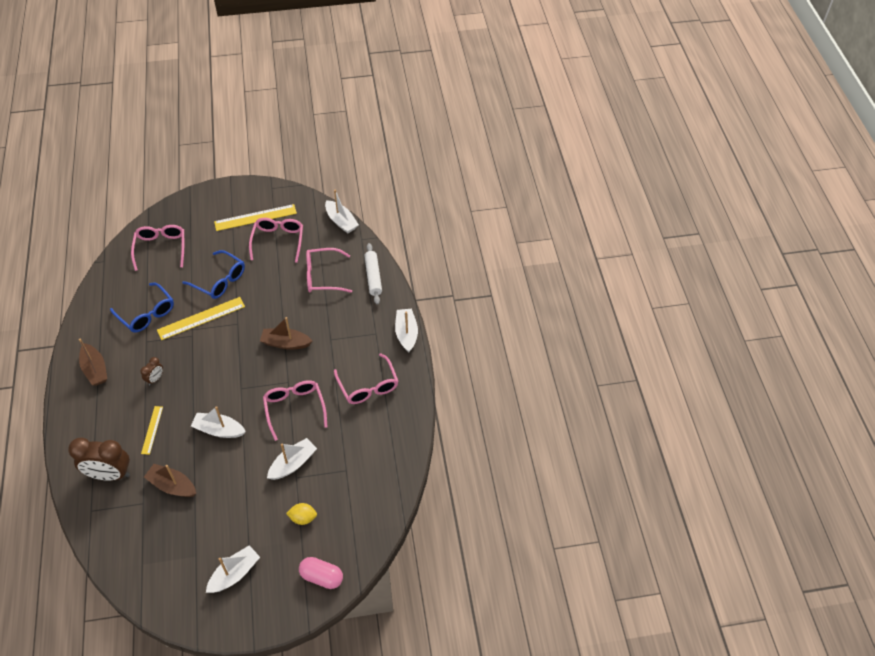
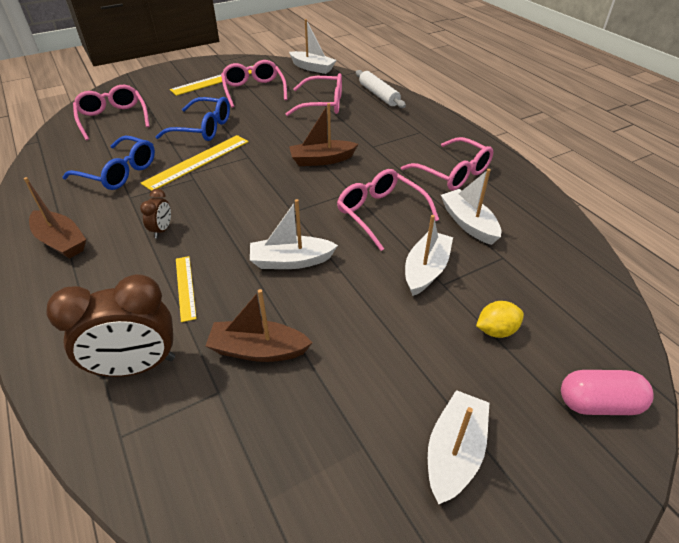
camera: 20 degrees left, 10 degrees down
(322, 276) = (323, 104): pink glasses -> pink glasses turned 150 degrees counterclockwise
(406, 333) = (453, 125): white boat -> white boat (468, 223)

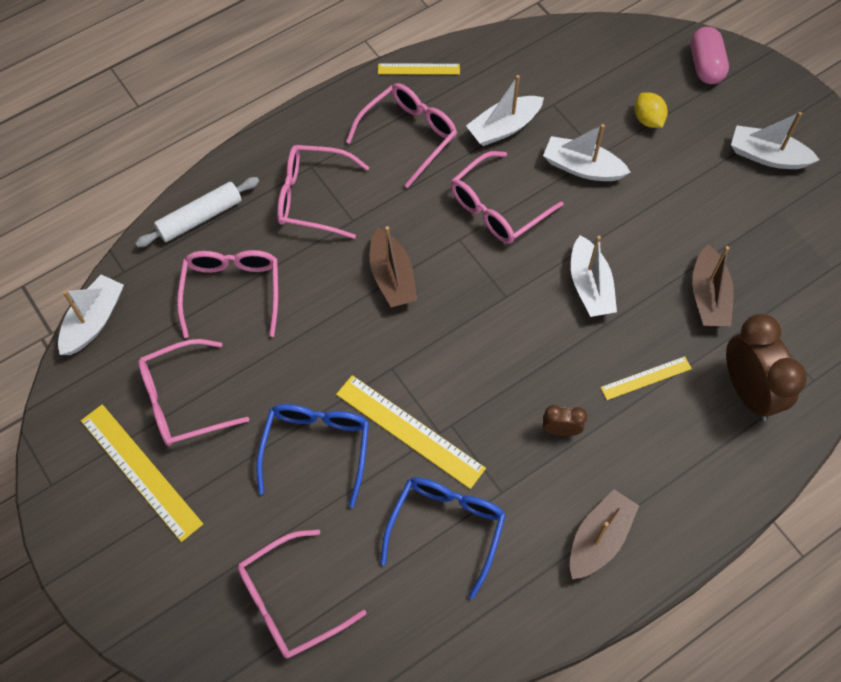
camera: 95 degrees left, 20 degrees up
(393, 131) = (312, 197): none -> pink glasses
(524, 181) = (418, 69): none -> yellow ruler

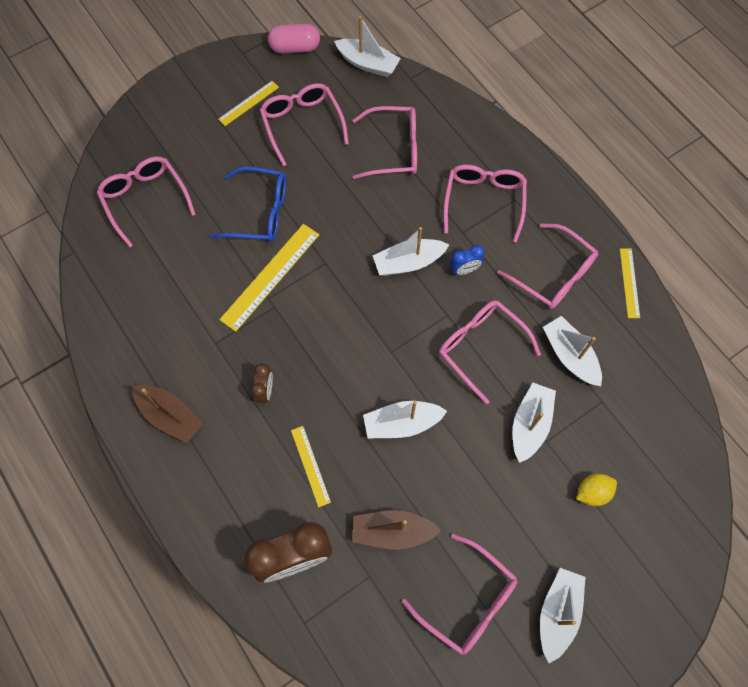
camera: 90 degrees right, 5 degrees up
(141, 471) = (248, 103): yellow ruler -> yellow ruler, size x0.57
(200, 217) = (460, 123): white rolling pin -> none
(392, 277) = (408, 262): brown boat -> white boat
(402, 220) = (464, 270): none -> blue clock
(447, 528) = (189, 302): blue glasses -> none
(705, 65) = (669, 560): pink capsule -> pink capsule (295, 48)
(768, 230) = (468, 601): none -> pink glasses

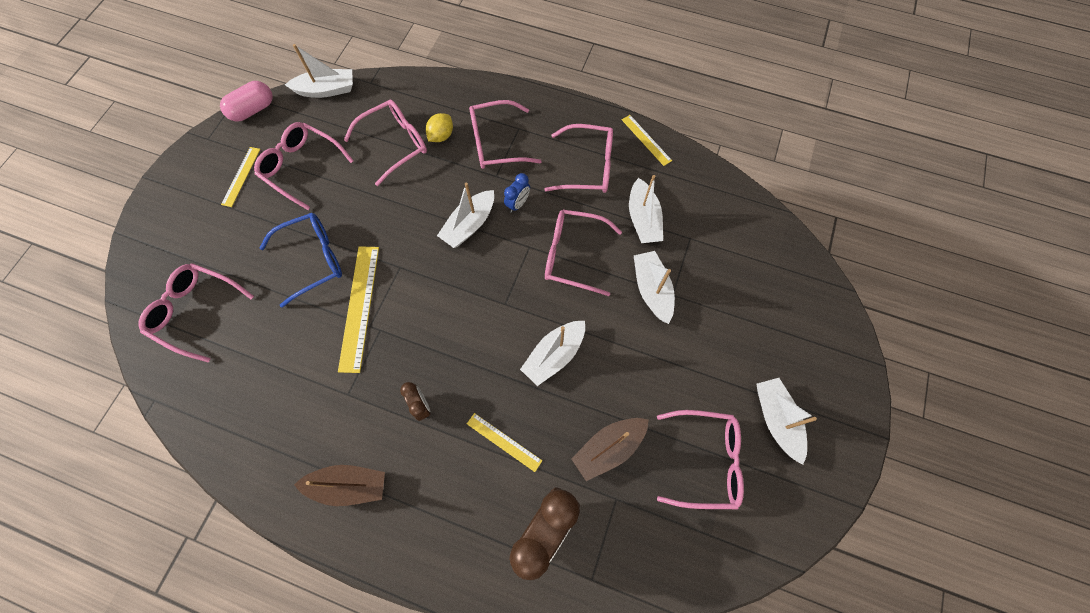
camera: 35 degrees left, 0 degrees up
(484, 201) = (496, 143): pink glasses -> pink glasses turned 75 degrees counterclockwise
(570, 355) = (643, 219): white boat -> white boat turned 120 degrees counterclockwise
(592, 492) = (733, 310): yellow lemon -> yellow lemon (441, 136)

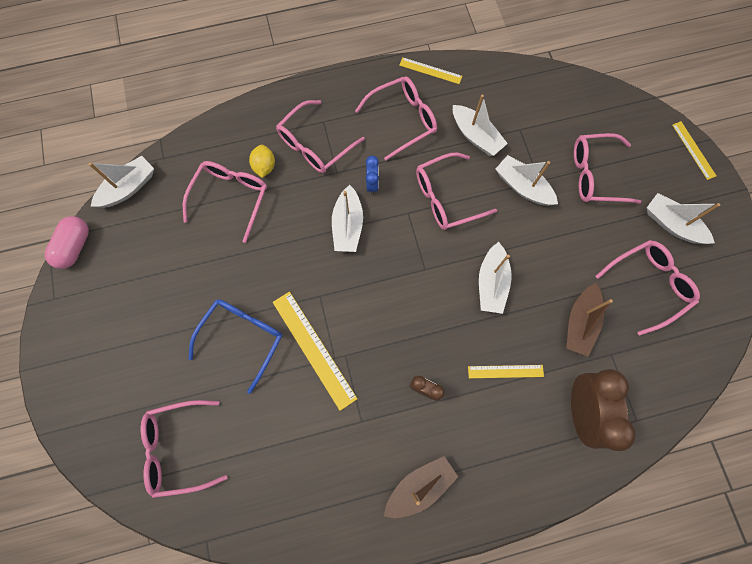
camera: 35 degrees left, 5 degrees up
(241, 176) = (116, 311): yellow ruler -> yellow ruler (693, 150)
(301, 167) = (165, 268): pink glasses -> pink glasses (595, 175)

